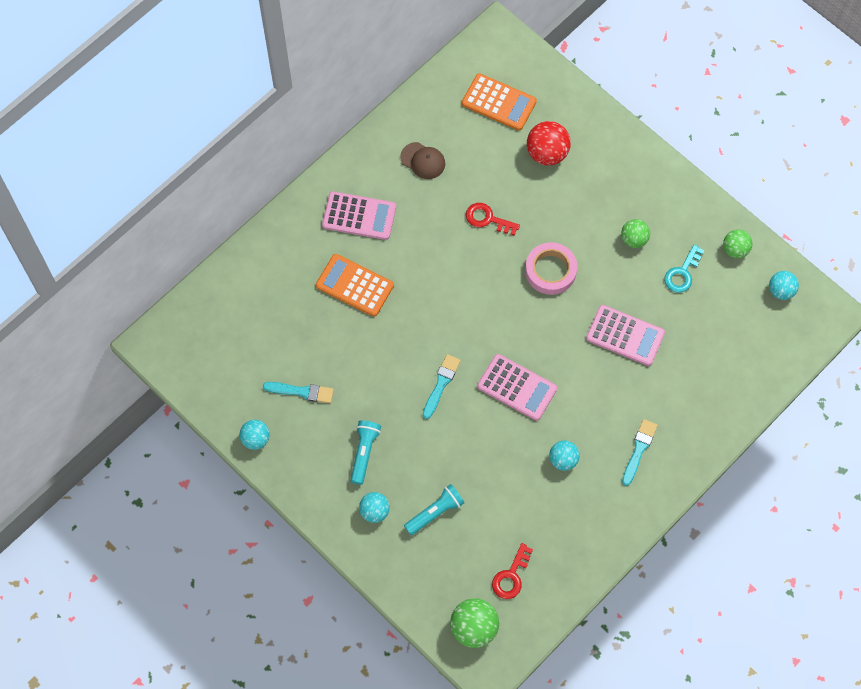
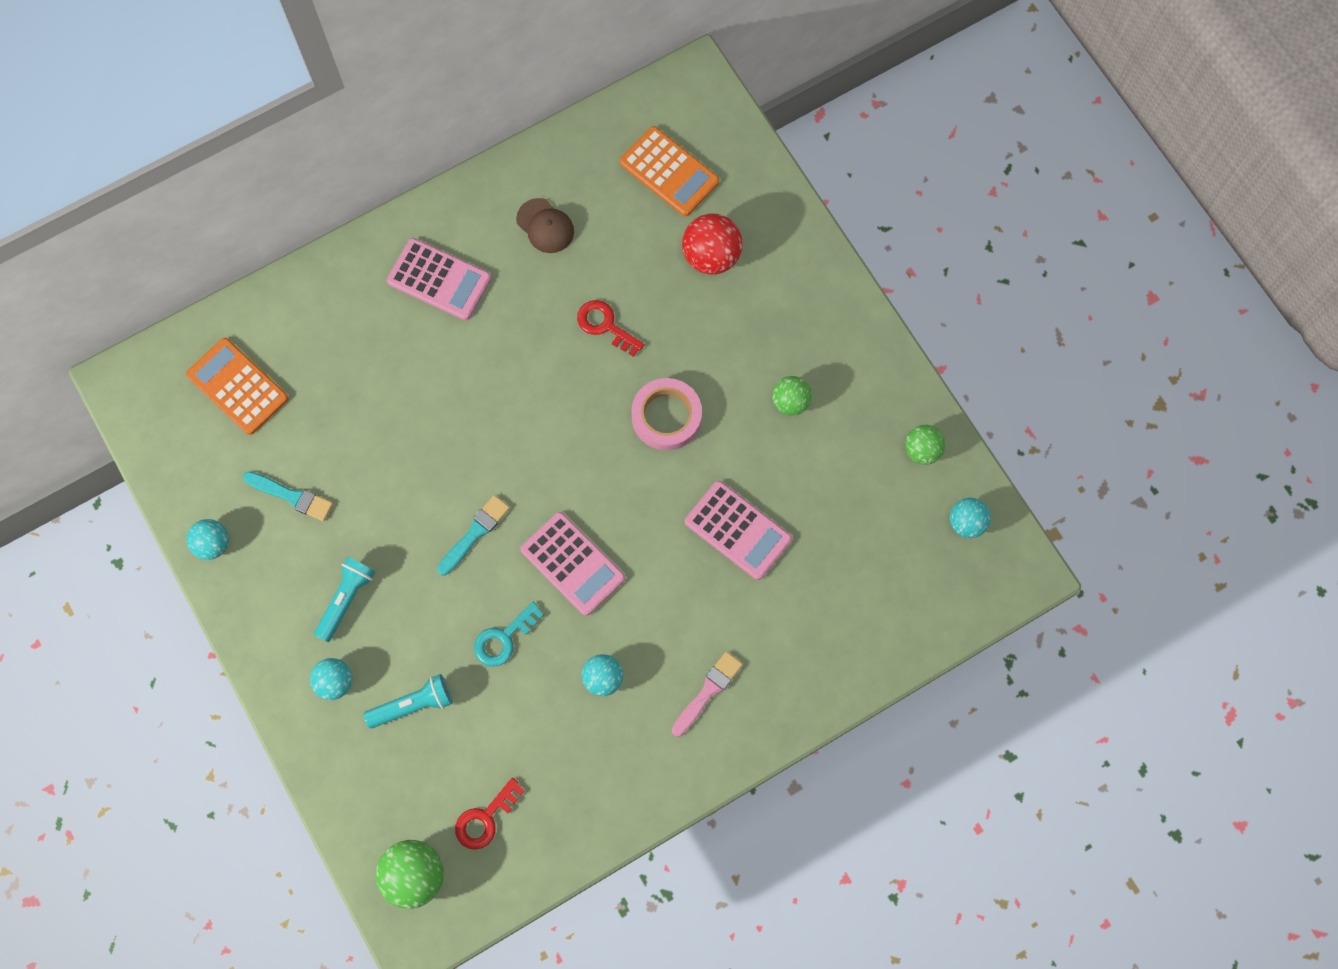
camera: 15 degrees right, 5 degrees up
(354, 285) = (404, 371): orange calculator -> orange calculator (238, 386)
(639, 450) = (708, 691): turquoise brush -> pink brush
(682, 273) = (841, 465): turquoise key -> turquoise key (504, 639)

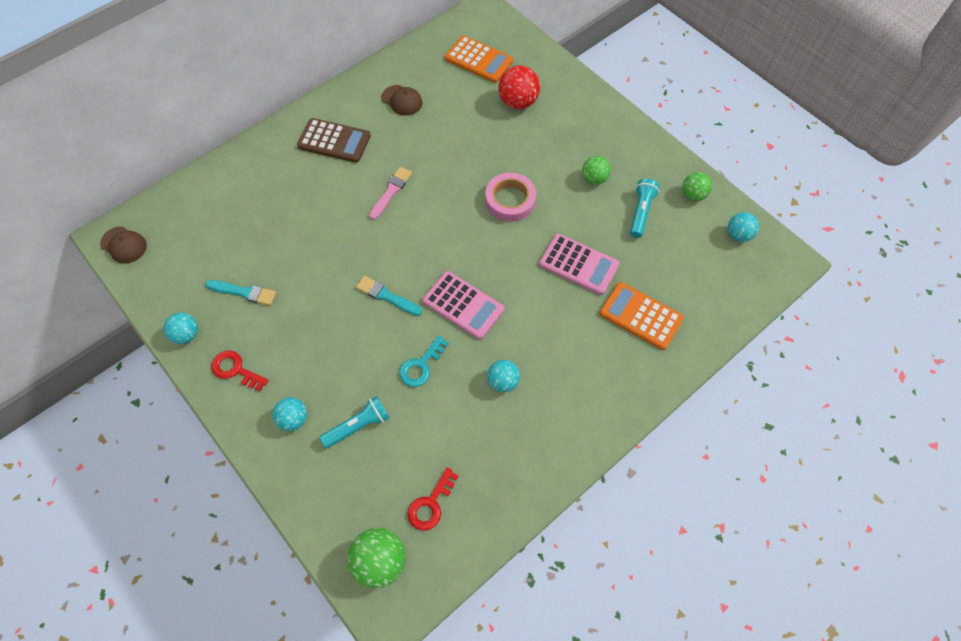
camera: 10 degrees left, 10 degrees down
(140, 399) = (124, 245): none -> brown cap
(238, 386) = (196, 226): orange calculator -> orange calculator (641, 316)
(346, 599) = (295, 357): turquoise flashlight -> turquoise flashlight (641, 212)
(439, 280) = (334, 141): pink calculator -> brown calculator
(475, 533) = (386, 296): turquoise brush -> turquoise brush turned 90 degrees counterclockwise
(605, 325) = (455, 152): red key -> red key (235, 370)
(708, 691) = (584, 378): pink brush -> pink brush (391, 191)

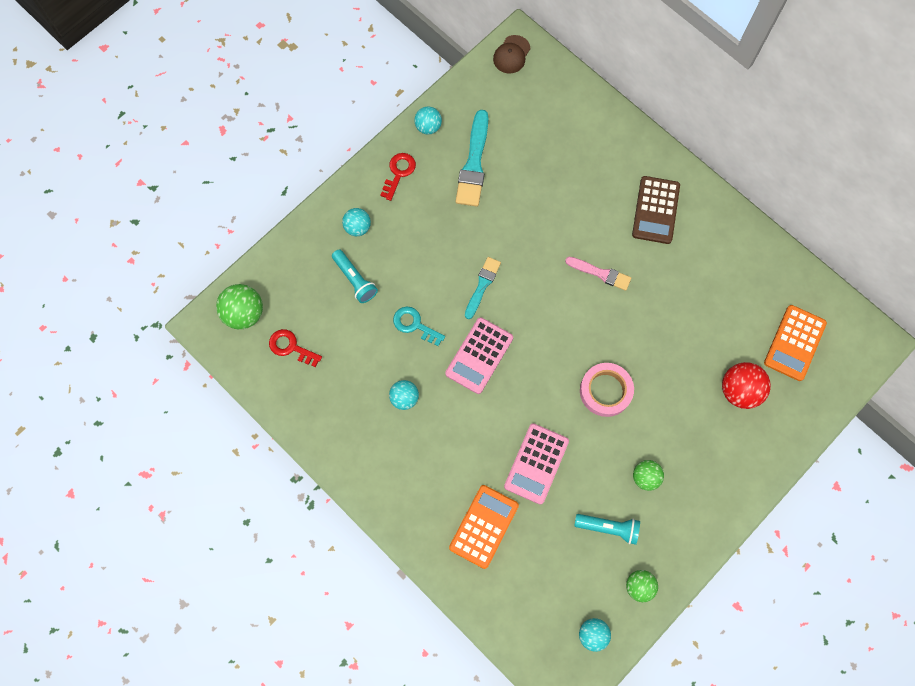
camera: 85 degrees right, 10 degrees up
(244, 292) = (474, 164): turquoise brush -> turquoise brush, size x1.61
(402, 100) = (720, 268): brown cap -> none

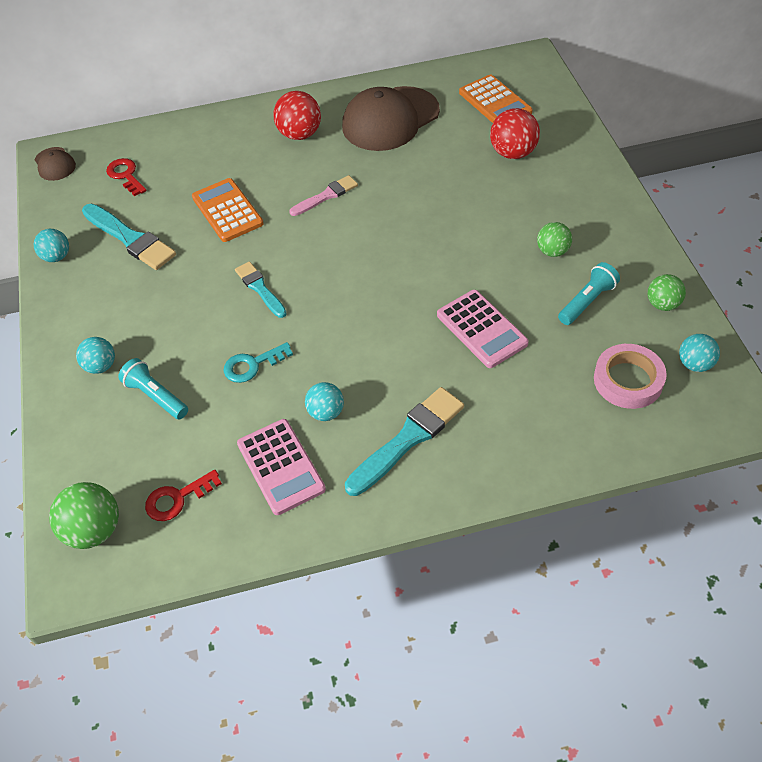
camera: 55 degrees left, 20 degrees down
(355, 280) = (156, 396): turquoise flashlight -> turquoise flashlight turned 135 degrees counterclockwise
(398, 173) = (78, 303): red key -> red key (125, 175)
(414, 464) = (408, 439): none -> turquoise brush
(479, 355) = (331, 324): pink calculator -> pink calculator (281, 467)
(484, 526) = (521, 405): orange calculator -> orange calculator (227, 211)
(605, 391) = (445, 242): pink tape -> pink tape (628, 380)
(655, 210) = (300, 134): brown calculator -> red ball
(718, 269) = (390, 119): none -> brown cap

